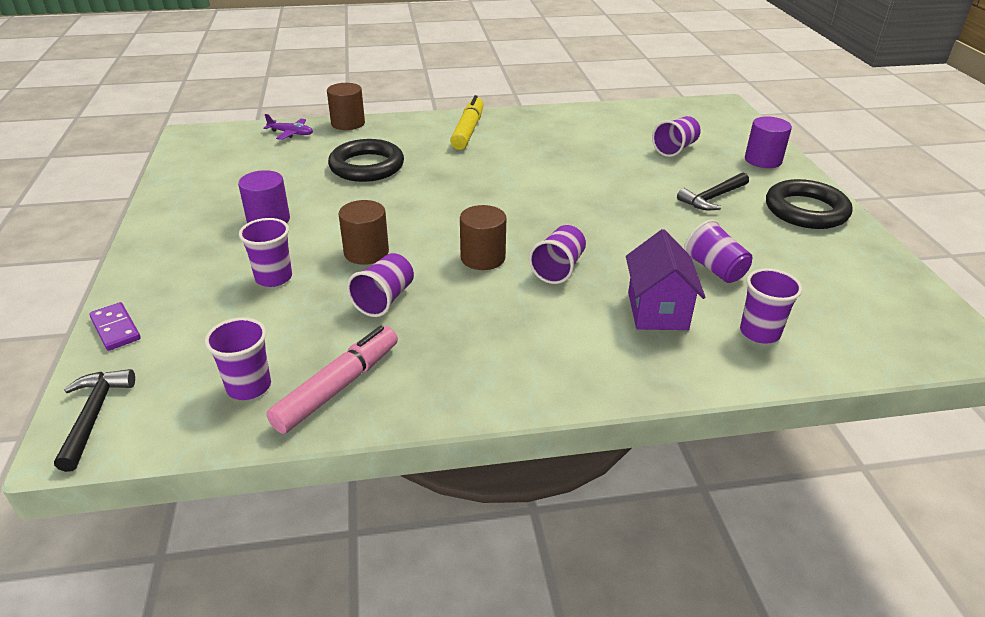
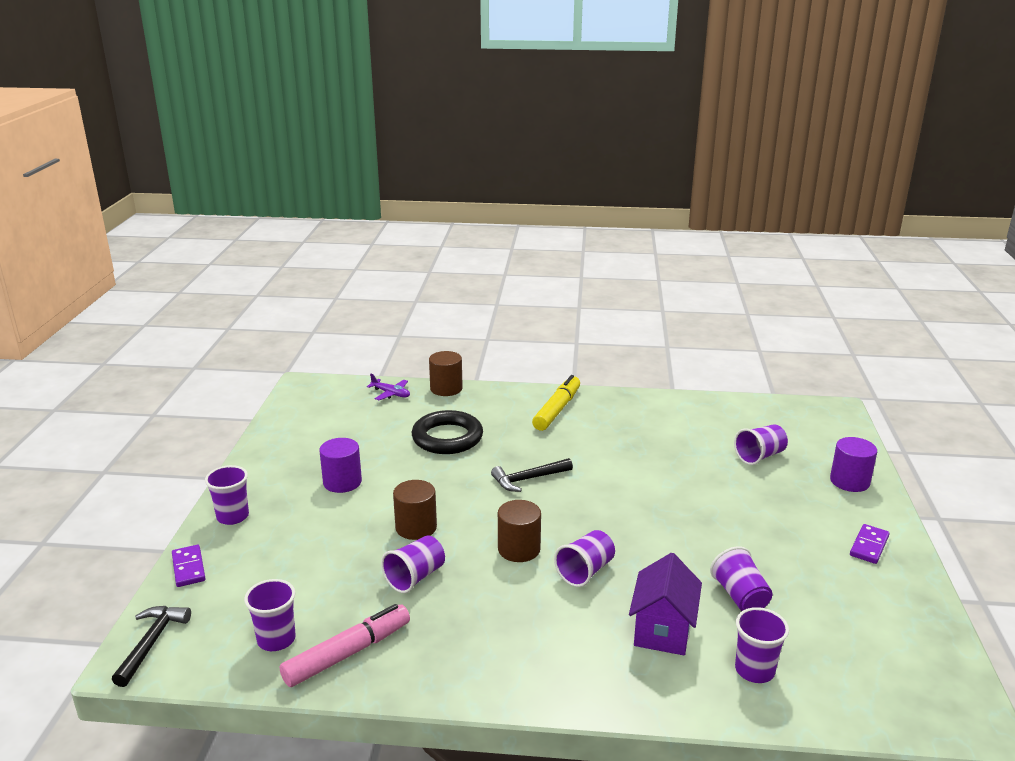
camera: 15 degrees right, 10 degrees down
(273, 278) = (328, 540): purple cup -> purple cup (233, 516)
(712, 198) = (774, 518): black hammer -> black hammer (528, 479)
(806, 210) = (869, 546): black ring -> purple domino

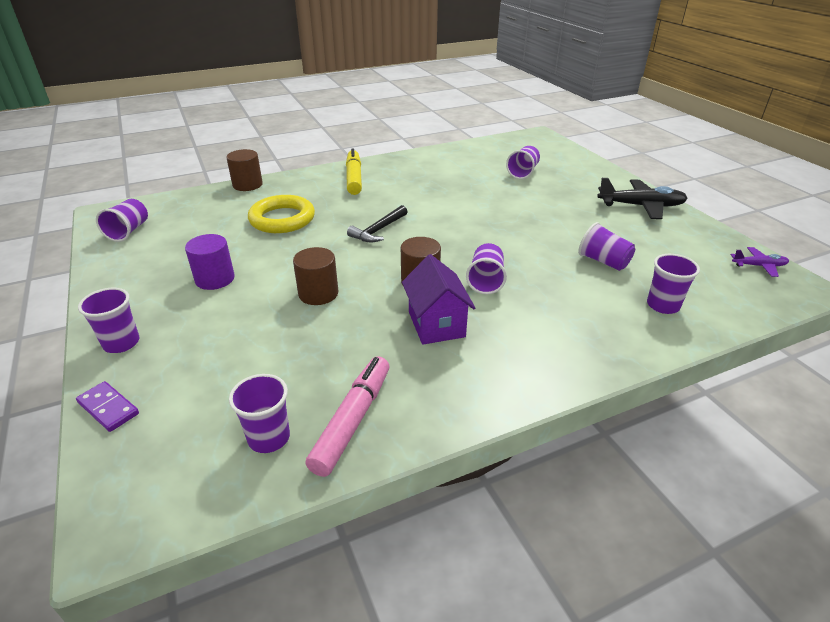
camera: 30 degrees left, 10 degrees up
(152, 642) = (123, 501): black hammer -> none
(391, 394) = (200, 200): purple plane -> purple plane (759, 266)
(415, 577) = (355, 333): purple cup -> purple cup (128, 231)
(447, 438) = (282, 219): black ring -> yellow ring
(662, 630) = (579, 302): purple house -> purple house (436, 324)
(849, 481) = (590, 173): purple cylinder -> none
(869, 546) = (641, 206): purple domino -> black plane

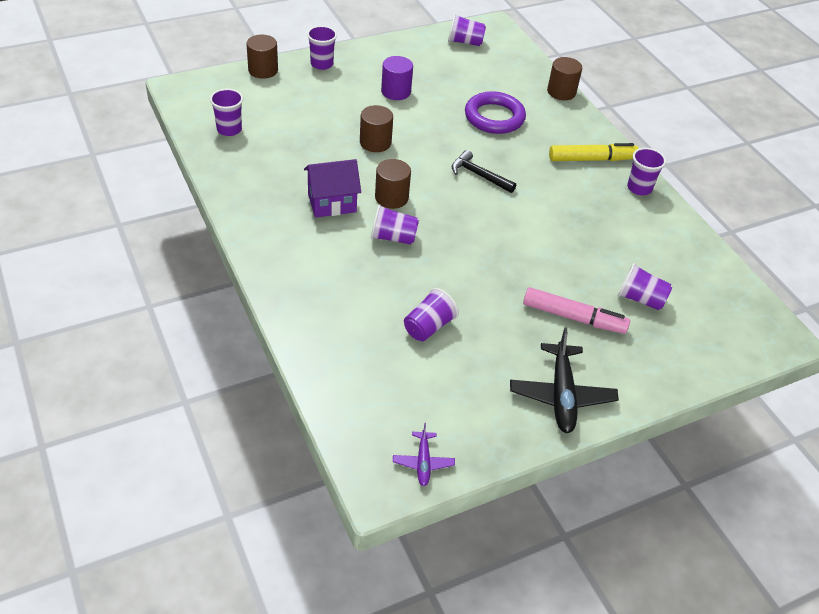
camera: 85 degrees right, 10 degrees up
(108, 408) = (263, 70): purple domino -> brown cylinder
(282, 219) = (494, 117): yellow ring -> purple ring
(352, 421) = (237, 161): pink marker -> pink marker (573, 317)
(663, 305) = (351, 351): purple cup -> purple cup (639, 188)

